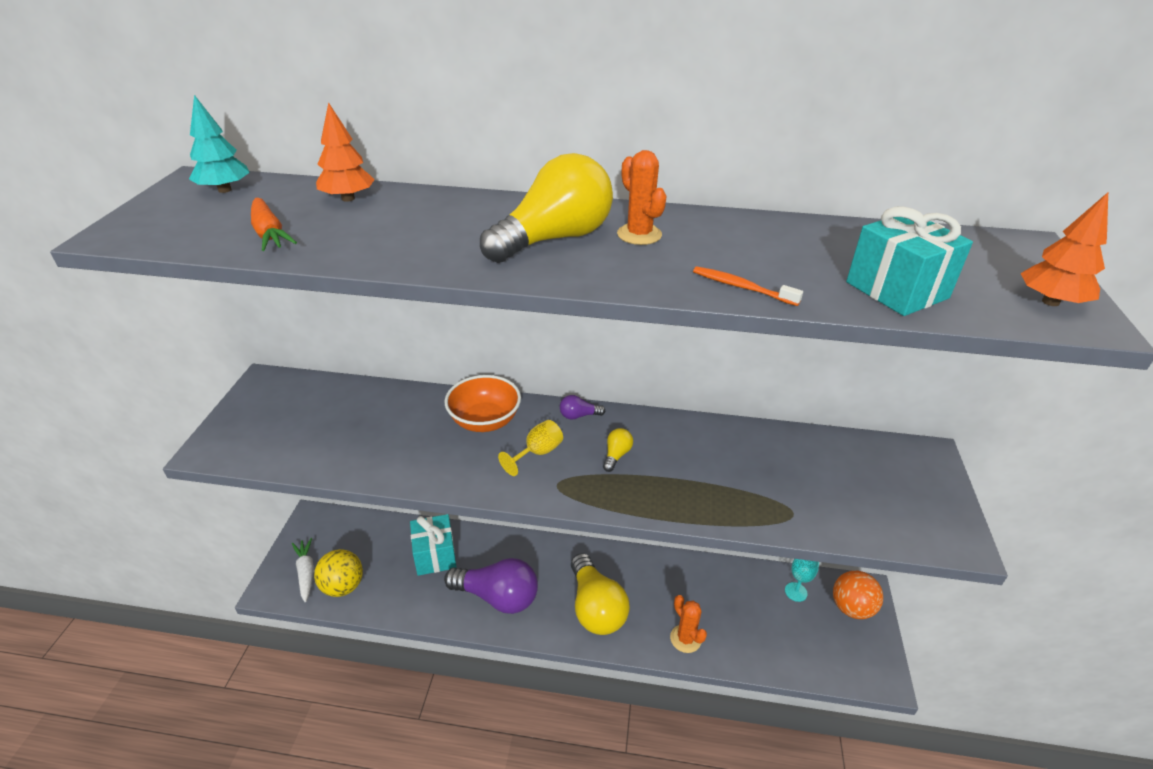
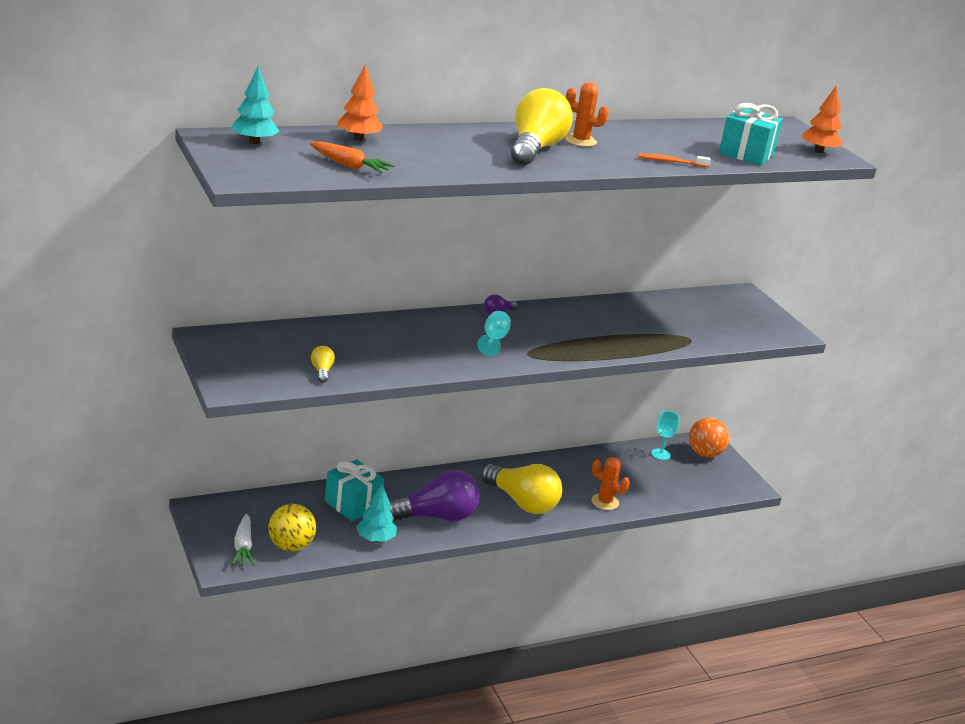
camera: 35 degrees left, 10 degrees down
(306, 572) = (243, 546): white carrot -> white carrot turned 135 degrees counterclockwise
(420, 605) = (375, 539): none -> turquoise tree
(485, 421) = (431, 329): orange bowl -> none
(537, 453) = (494, 340): yellow goblet -> turquoise goblet
(616, 455) = (550, 331): yellow light bulb -> yellow light bulb (322, 371)

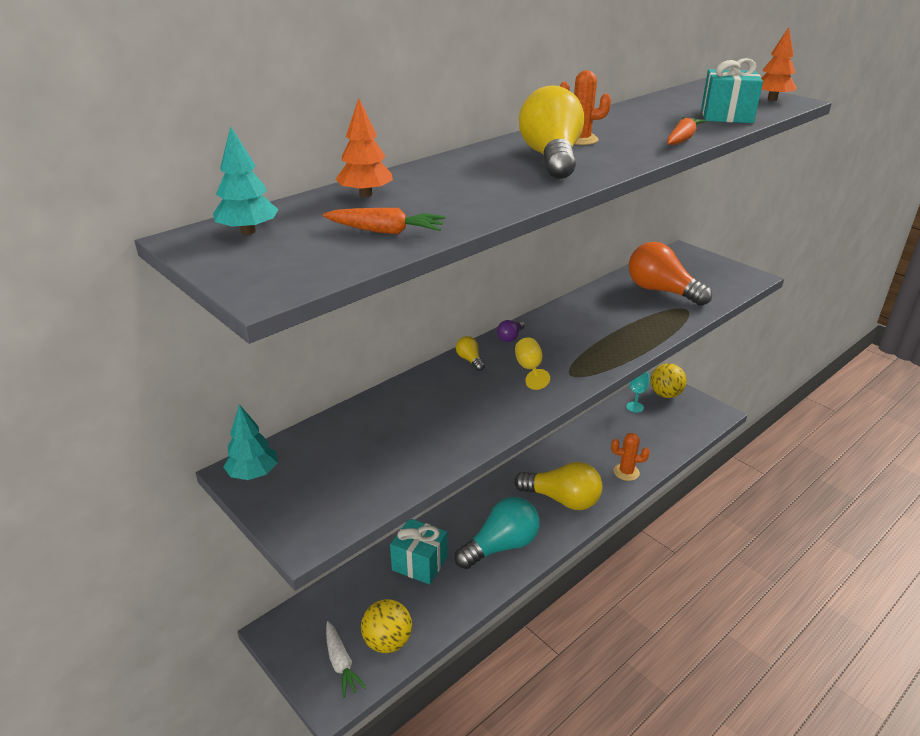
camera: 15 degrees left, 5 degrees up
(322, 371) = (392, 472): yellow light bulb -> yellow light bulb (470, 360)
(375, 539) = (462, 597): turquoise tree -> turquoise tree (253, 474)
(436, 516) = (501, 546): purple light bulb -> turquoise light bulb
(494, 340) = (529, 369): turquoise goblet -> yellow goblet
(671, 162) = (682, 139): orange toothbrush -> orange carrot
(682, 319) = (661, 291): none -> orange light bulb
(704, 453) = (665, 394): orange ball -> yellow ball

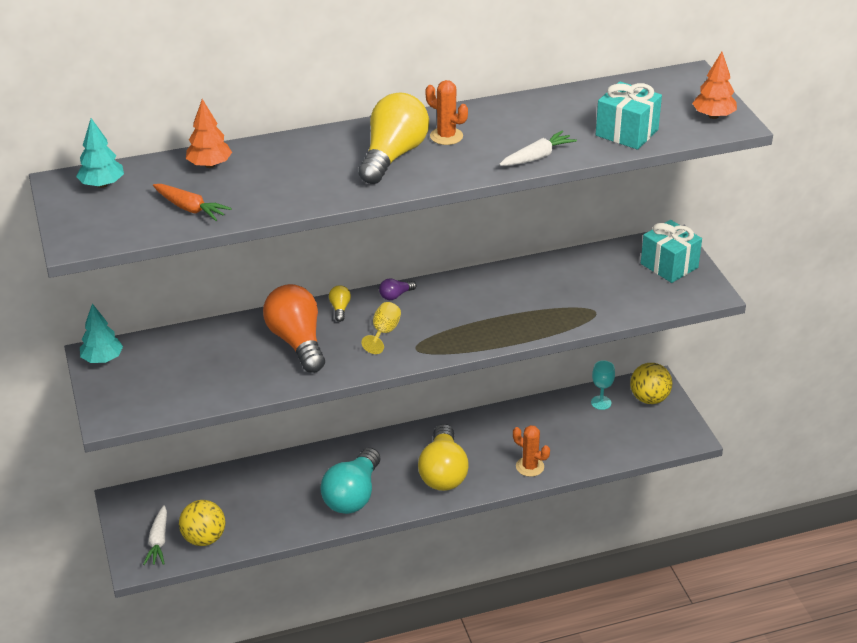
camera: 25 degrees right, 5 degrees up
(419, 563) = (271, 486): turquoise gift -> turquoise gift (669, 265)
(501, 546) = (353, 495): turquoise light bulb -> turquoise light bulb turned 120 degrees clockwise
(562, 499) = (443, 472): yellow light bulb -> yellow light bulb turned 45 degrees clockwise
(661, 291) = (593, 284): orange light bulb -> orange light bulb (297, 342)
(682, 139) = (537, 157): orange carrot -> white carrot

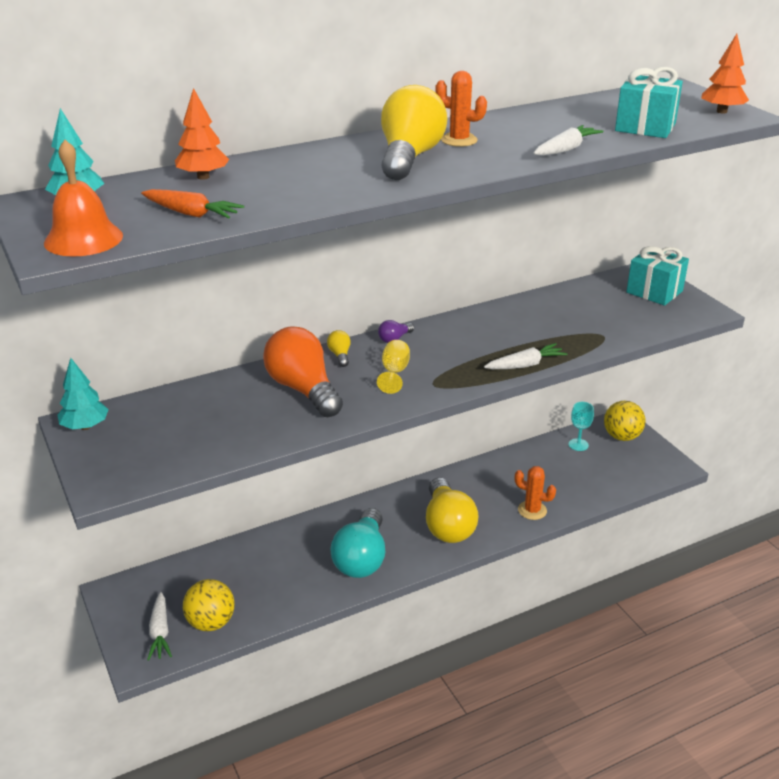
camera: 10 degrees left, 5 degrees down
(100, 229) = (83, 239): none -> orange bell
(507, 337) = (525, 365): none -> white carrot

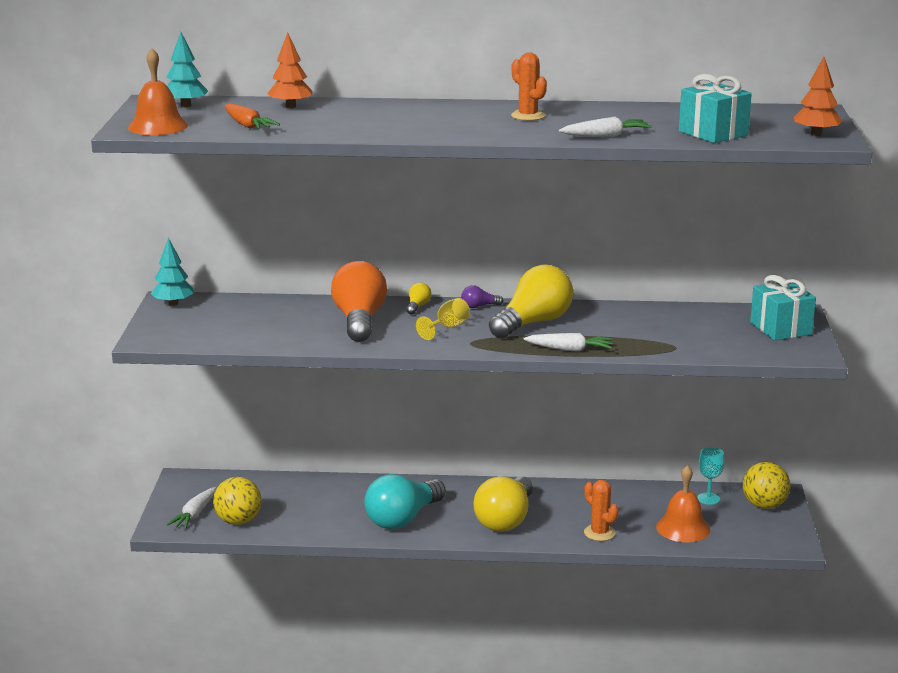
camera: 30 degrees right, 10 degrees down
(409, 158) = (464, 120): yellow light bulb -> yellow light bulb (533, 323)
(587, 481) = (683, 528): none -> orange bell

